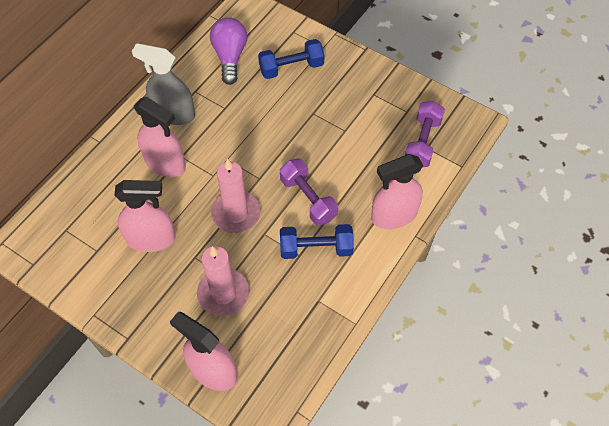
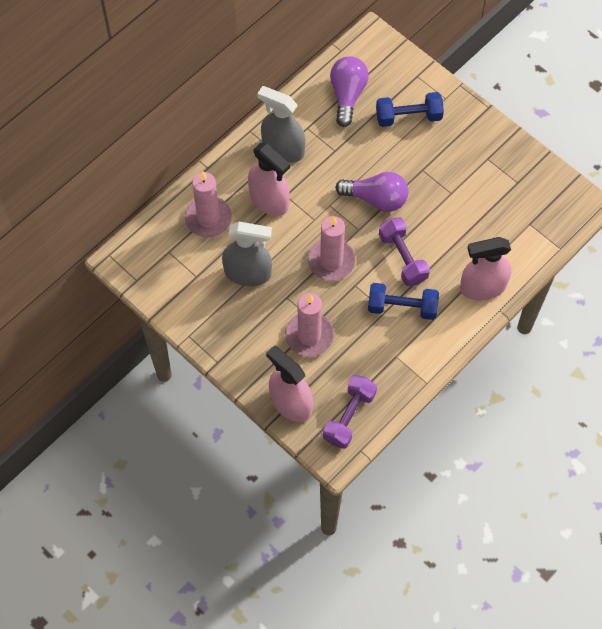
camera: 10 degrees right, 5 degrees up
(104, 190) = (208, 218): none -> pink candle
(151, 238) = (248, 273): pink spray bottle -> grey spray bottle
(272, 146) = (376, 199): none -> purple light bulb
(422, 142) = (526, 217): purple dumbbell -> purple dumbbell (349, 416)

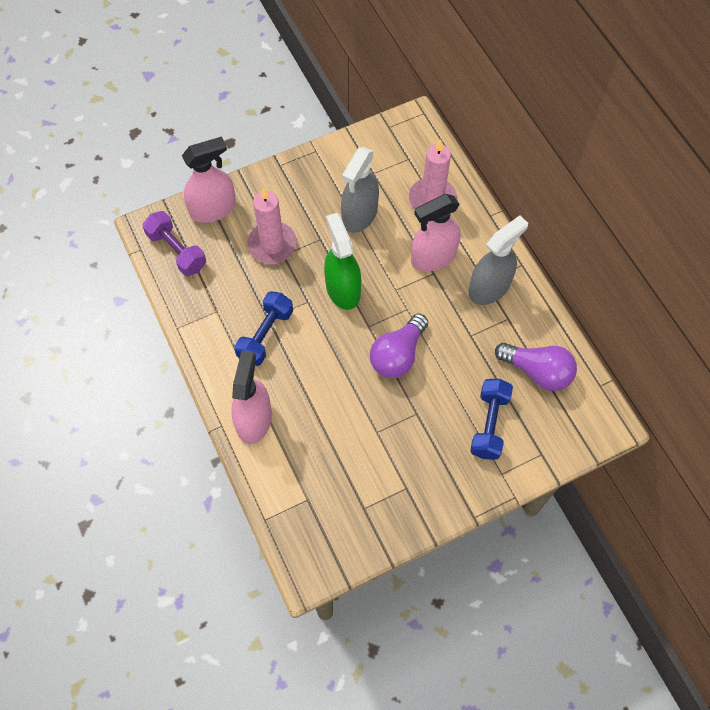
camera: 110 degrees right, 0 degrees up
(331, 261) = (343, 289): pink candle -> green spray bottle
(402, 258) = (319, 355): purple dumbbell -> none

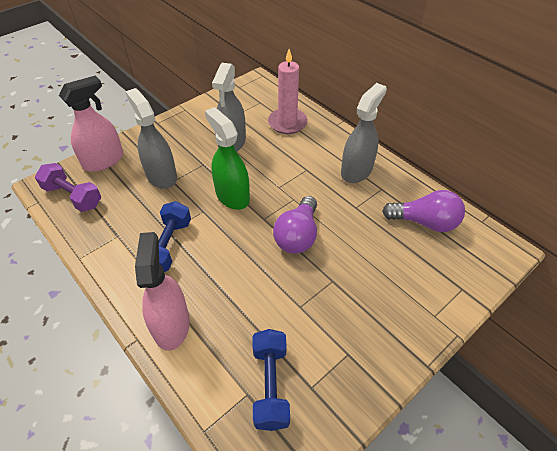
camera: 15 degrees left, 15 degrees down
(272, 245) = (161, 176): pink candle -> grey spray bottle
(433, 257) = (302, 158): pink spray bottle -> none
(489, 424) = (403, 274): blue dumbbell -> blue dumbbell (270, 385)

